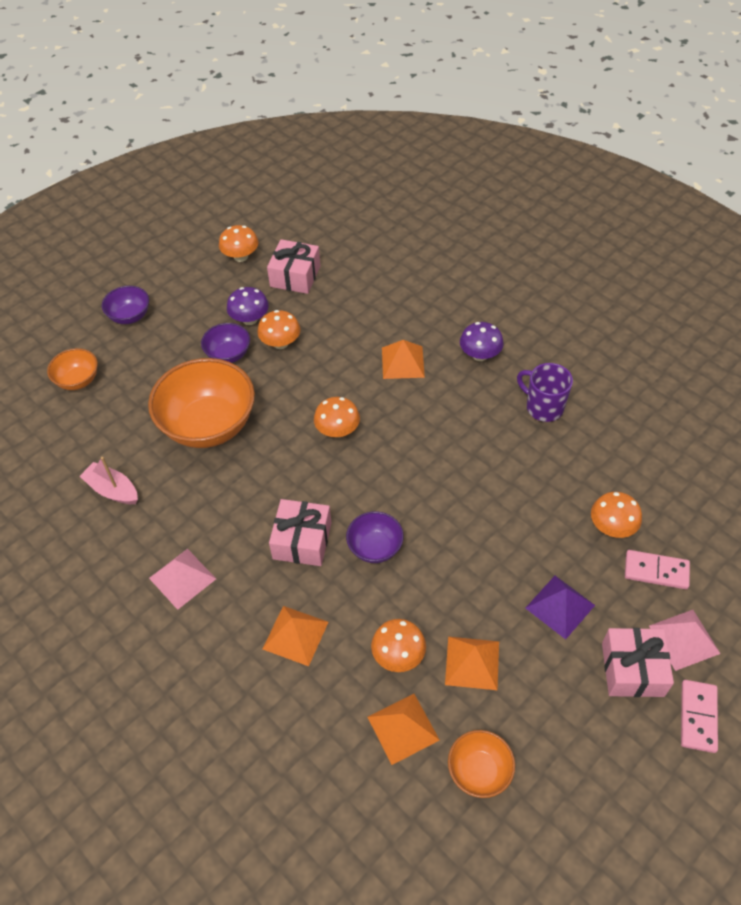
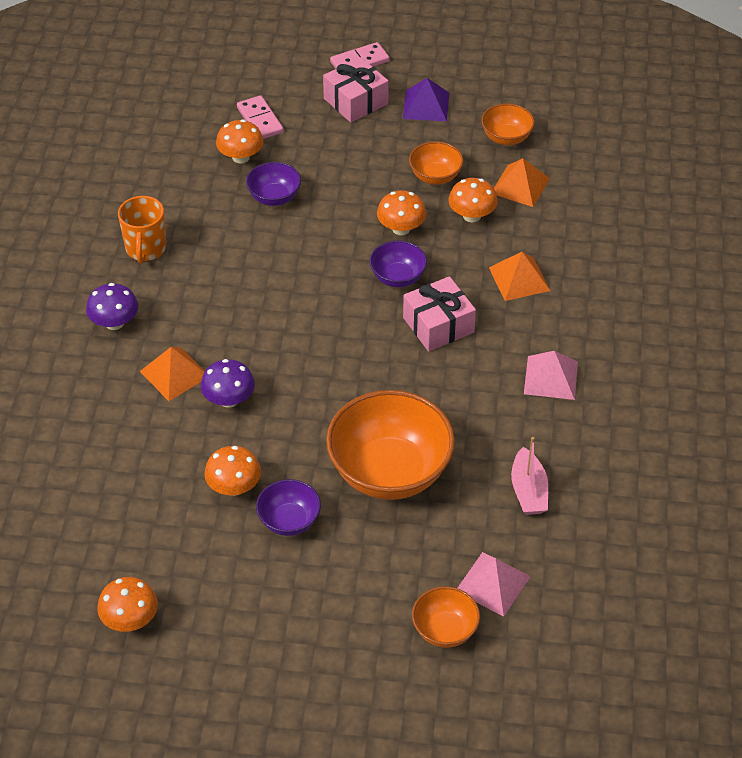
camera: 130 degrees left, 5 degrees down
(130, 316) = (317, 658): purple bowl -> purple bowl (274, 197)
(250, 319) = (223, 538): purple mushroom -> purple mushroom (229, 399)
(295, 276) = (121, 542): pink gift -> none
(337, 430) = (303, 372): orange mushroom -> orange mushroom (401, 228)
(472, 662) = (435, 176): orange pyramid -> orange bowl
(543, 407) = (145, 249): purple mug -> orange mug
(560, 606) = (342, 154): purple pyramid -> purple pyramid (426, 105)
(684, 639) = (305, 87): pink pyramid -> pink pyramid (493, 584)

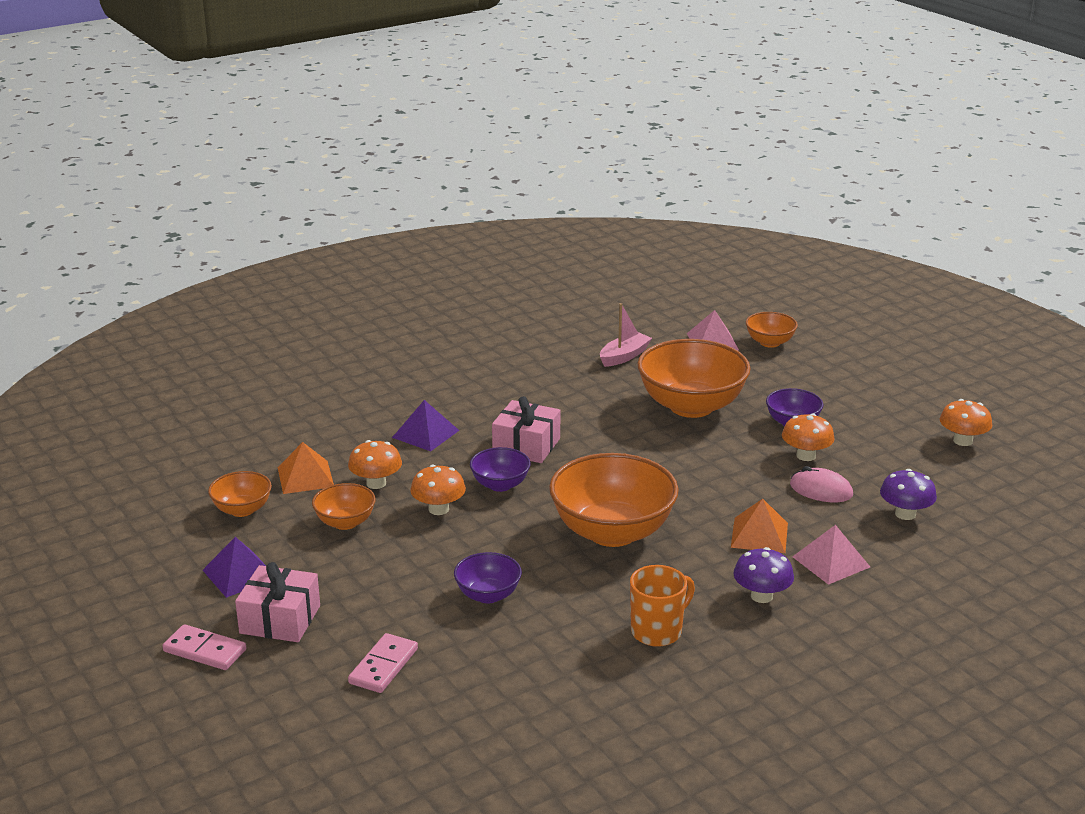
camera: 130 degrees left, 20 degrees down
(181, 456) = (821, 490): none -> pink mouse
(229, 399) = (740, 497): purple mushroom -> purple mushroom (905, 514)
(241, 157) = (457, 646): orange mushroom -> none
(270, 298) = (612, 532): none -> orange bowl
(519, 279) = (425, 433): orange pyramid -> purple pyramid
(551, 377) = (512, 385): pink pyramid -> pink pyramid (831, 561)

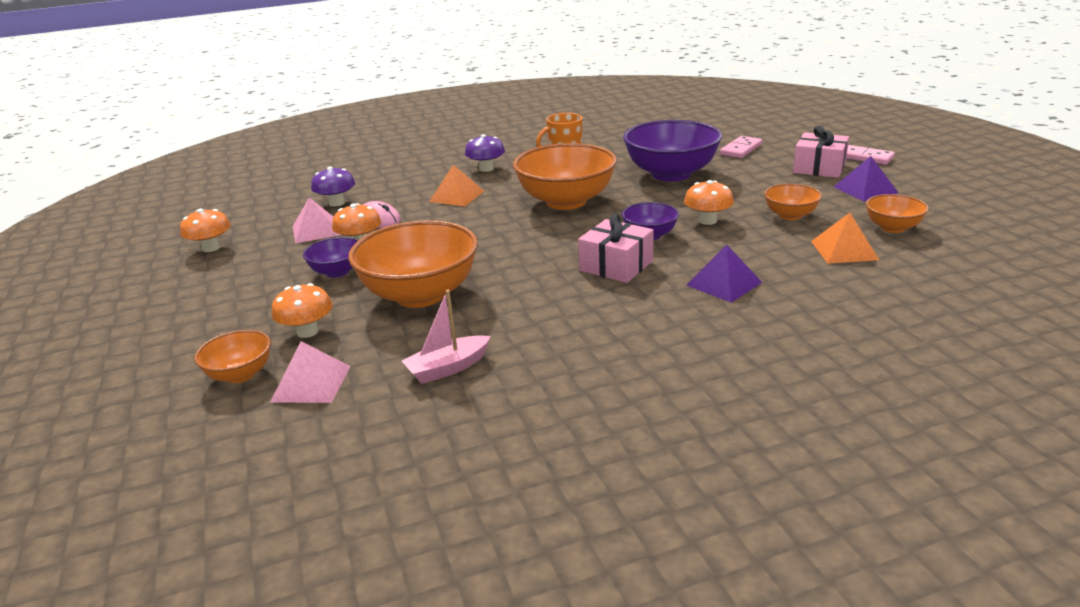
camera: 165 degrees left, 0 degrees up
(376, 483) = (769, 242): orange mushroom -> orange mushroom (307, 331)
(488, 595) = (671, 174): purple bowl -> purple bowl, size x2.00
(831, 561) = (423, 182): pink pyramid -> pink pyramid (316, 230)

